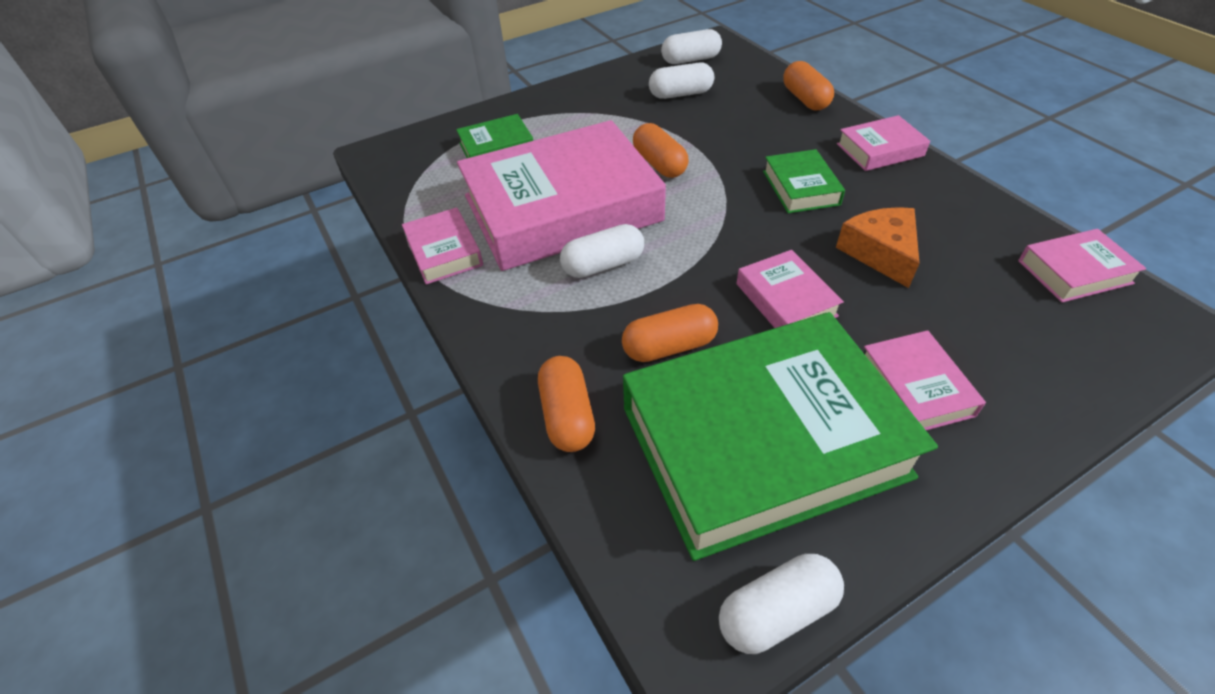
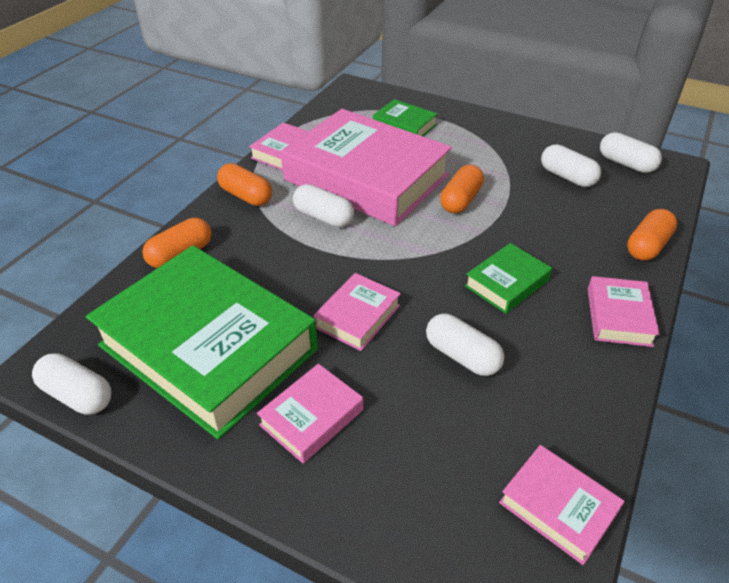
camera: 55 degrees right, 5 degrees down
(669, 347) = (267, 275): orange capsule -> orange capsule (246, 196)
(880, 150) = (619, 316): pink book -> pink book turned 60 degrees clockwise
(880, 253) = (462, 356): orange cheese -> white capsule

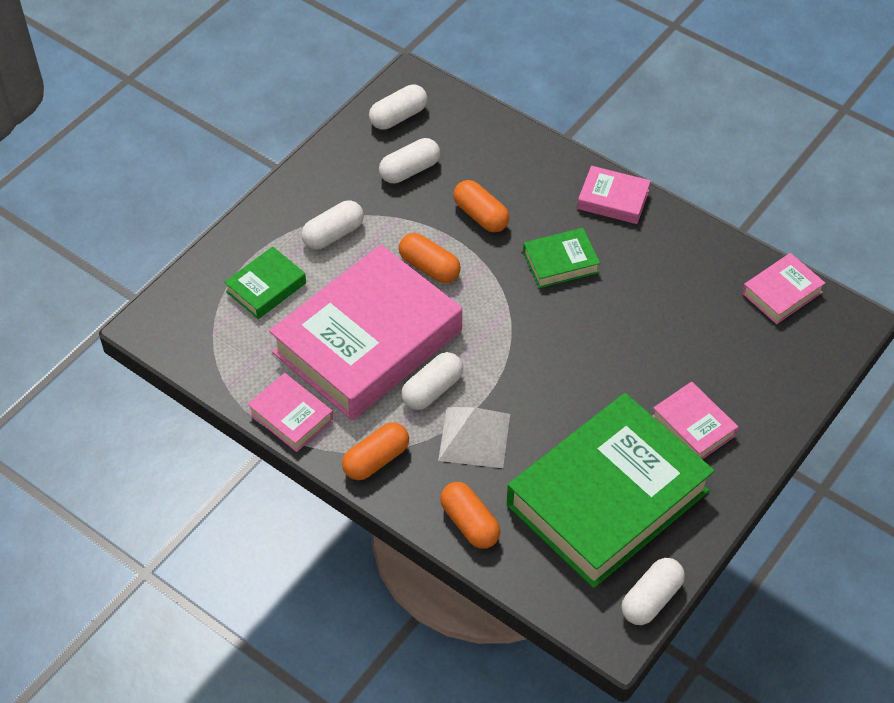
camera: 80 degrees left, 10 degrees up
(275, 247) = (474, 437): none -> white pyramid
(357, 316) = (585, 380): pink book -> none
(462, 356) = (642, 314): white capsule -> white capsule (333, 234)
(506, 283) = (560, 262): green book -> green book turned 75 degrees counterclockwise
(647, 246) = (529, 149): orange capsule -> orange capsule (480, 215)

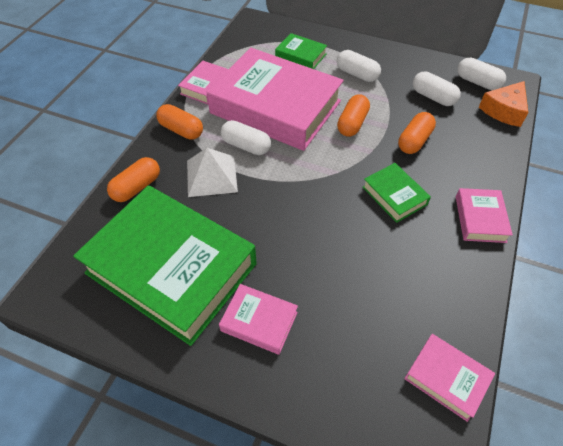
camera: 75 degrees right, 0 degrees up
(458, 113) = (504, 110): none -> orange cheese
(651, 599) = (76, 317): white capsule -> none
(693, 426) = (259, 321): pink book -> pink book turned 75 degrees clockwise

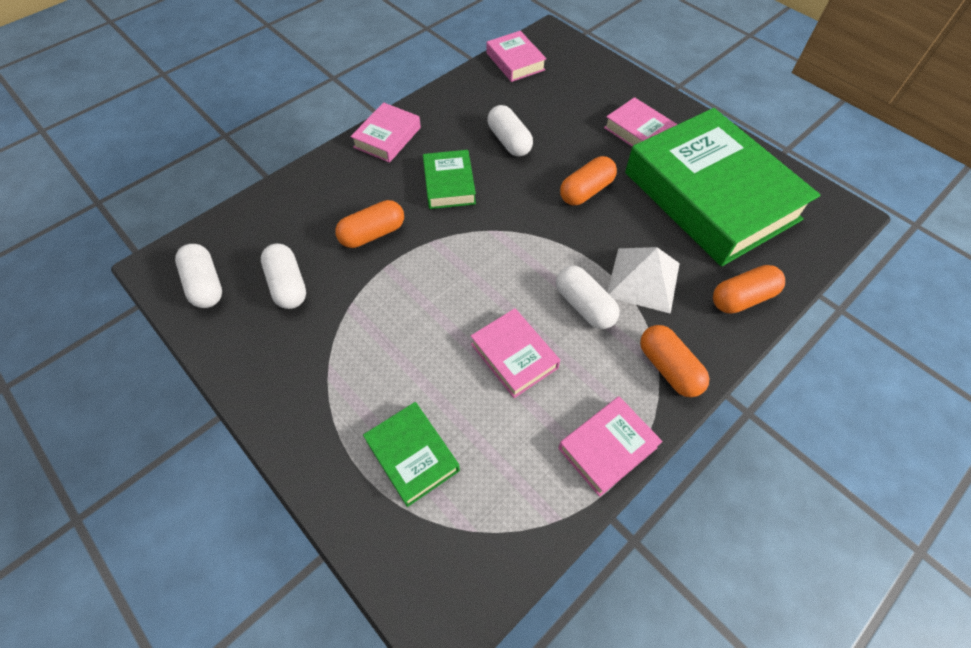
camera: 155 degrees left, 5 degrees up
(275, 107) = (514, 356): pink book -> pink book, size x0.43
(352, 123) = (427, 286): orange capsule -> orange capsule (586, 191)
(357, 74) = (353, 371): white capsule -> white capsule (509, 141)
(504, 110) = (226, 231): orange cheese -> none

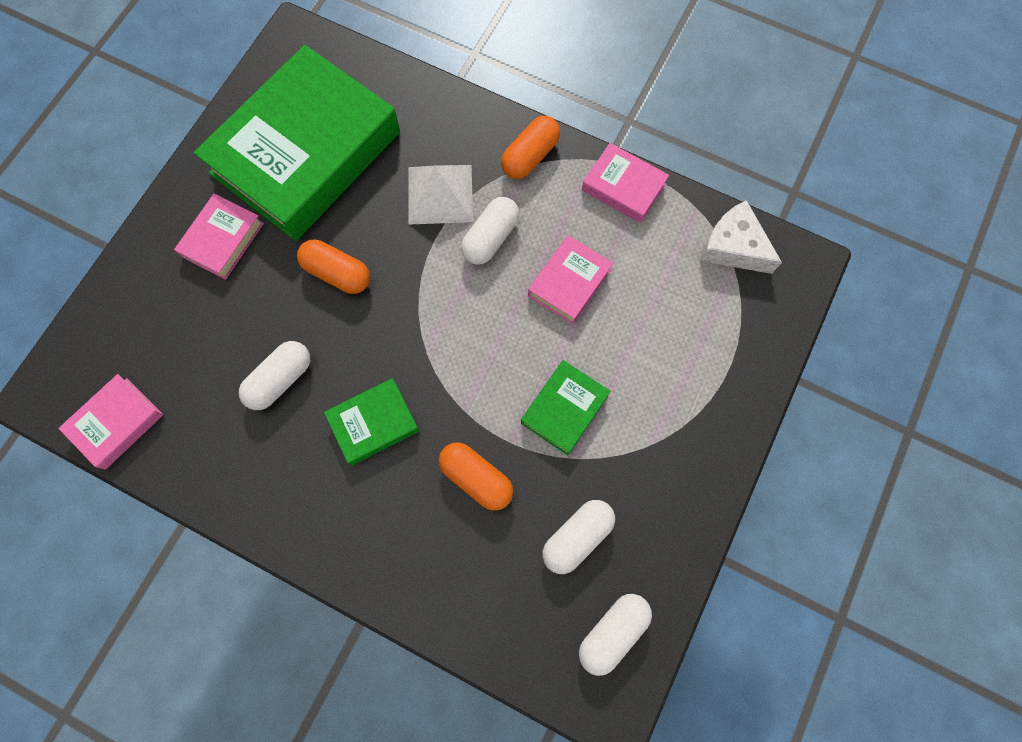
camera: 110 degrees left, 15 degrees up
(387, 137) = (316, 533): pink book -> none
(412, 456) = (697, 333): green book -> green book (564, 409)
(494, 542) = (733, 247): none -> white cheese
(742, 298) = (431, 110): orange capsule -> none

